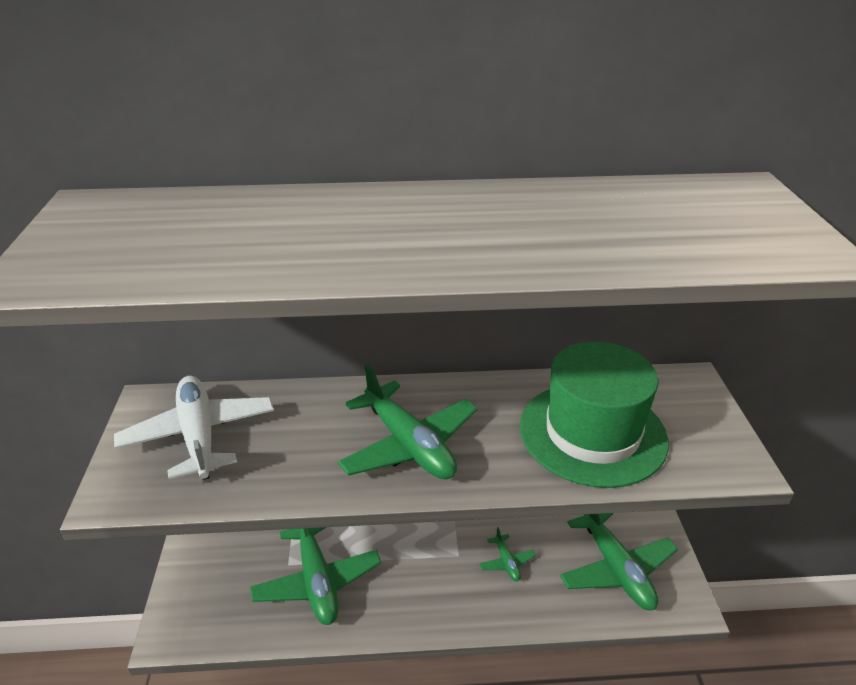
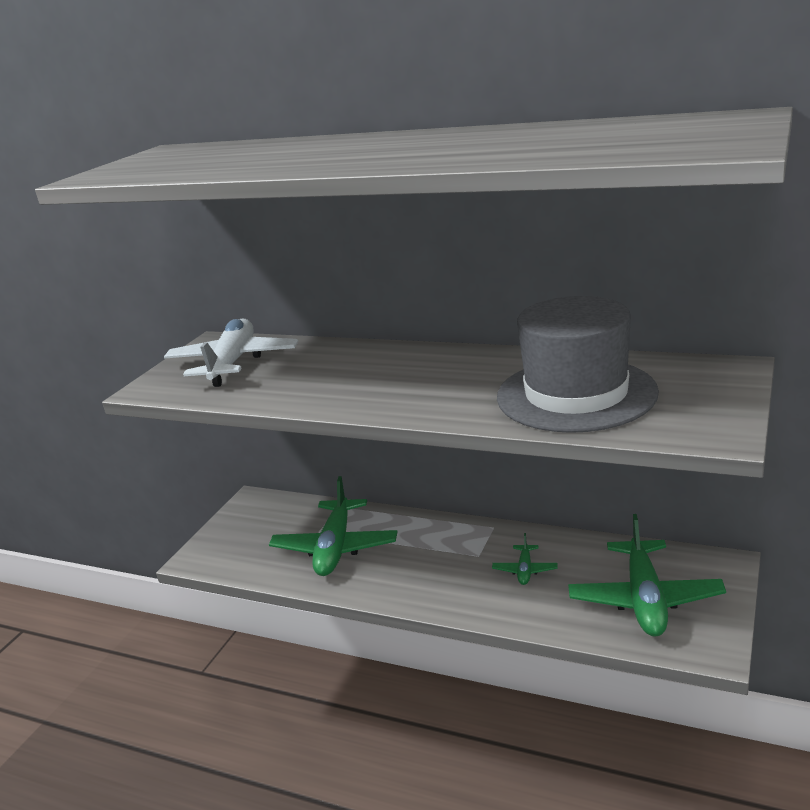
camera: 30 degrees right, 10 degrees down
(409, 444) = (392, 384): green plane -> none
(592, 433) = (576, 394): green hat -> grey hat

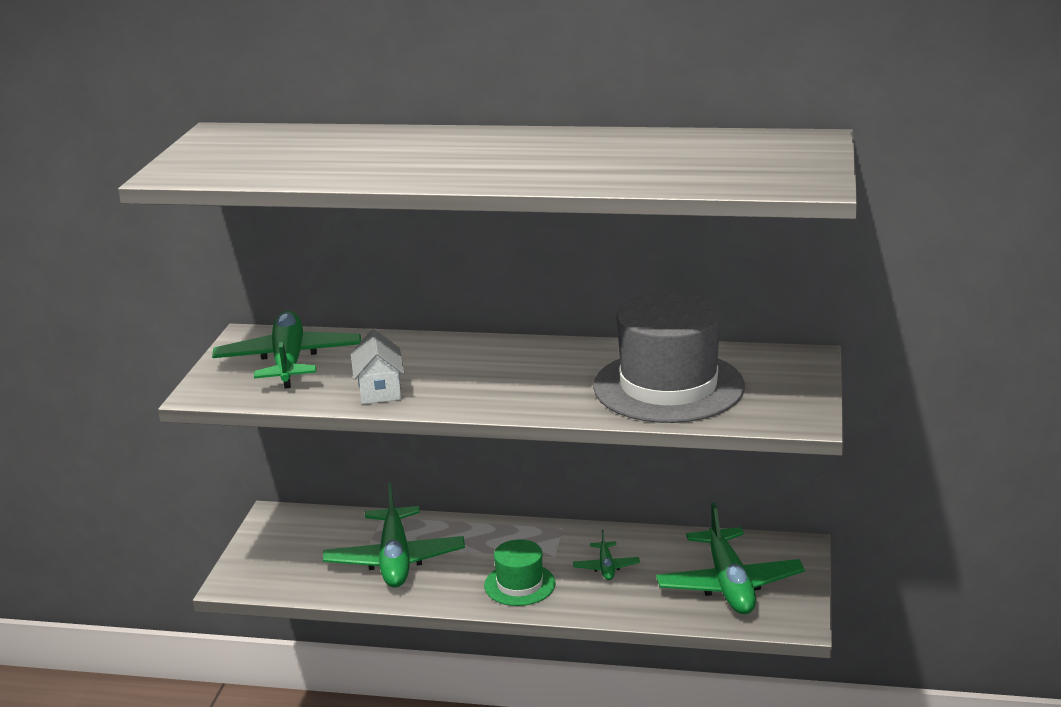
camera: 15 degrees left, 0 degrees up
(233, 363) = (289, 361): white plane -> green plane
(296, 390) = (379, 390): none -> white house
(438, 582) = (519, 584): none -> green hat

